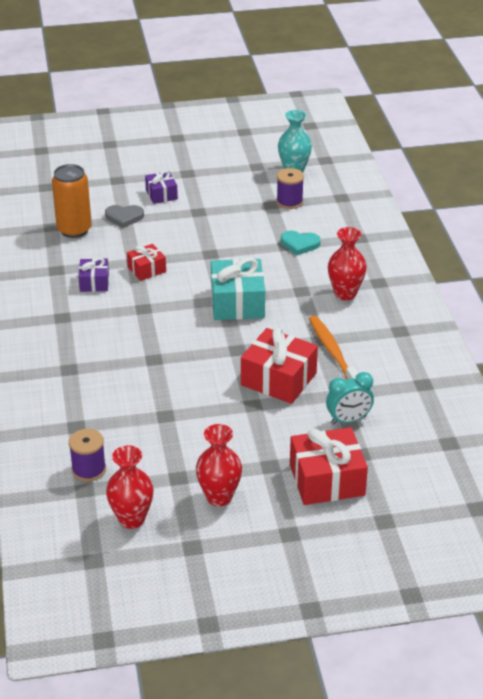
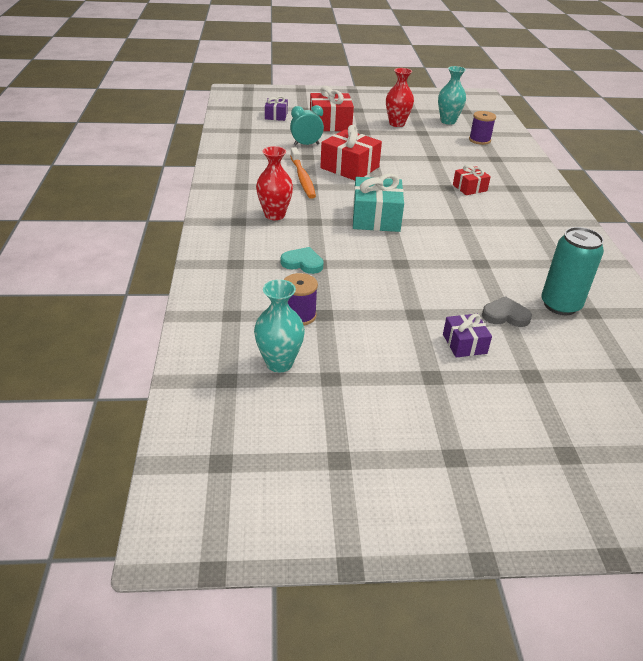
camera: 175 degrees left, 0 degrees up
(74, 230) = (560, 305): orange can -> turquoise can
(94, 282) = (516, 247): purple gift -> purple gift (276, 116)
(131, 519) = (448, 121): red vase -> turquoise vase
(146, 269) = (466, 254): red gift -> red gift (469, 188)

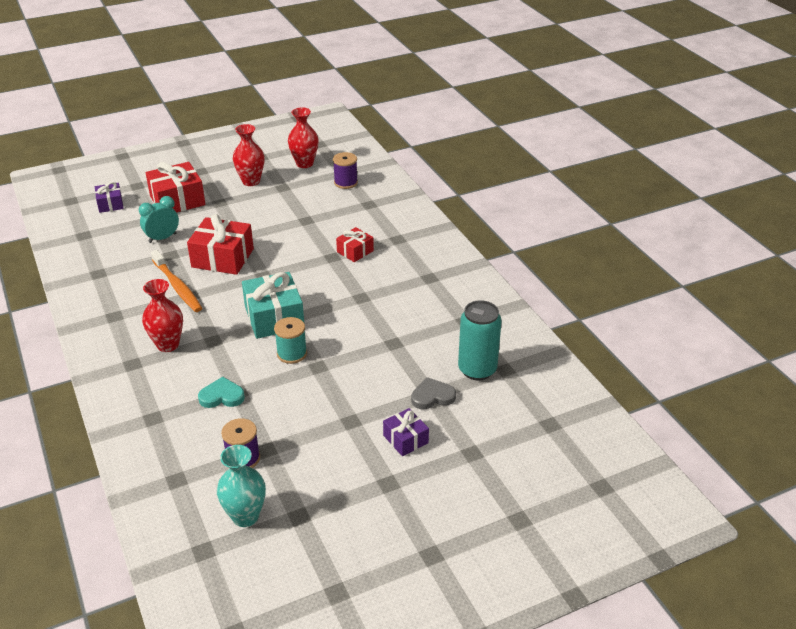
camera: 20 degrees left, 0 degrees up
(380, 247) = (292, 353): none -> turquoise spool
(448, 121) = (304, 163): turquoise vase -> red vase

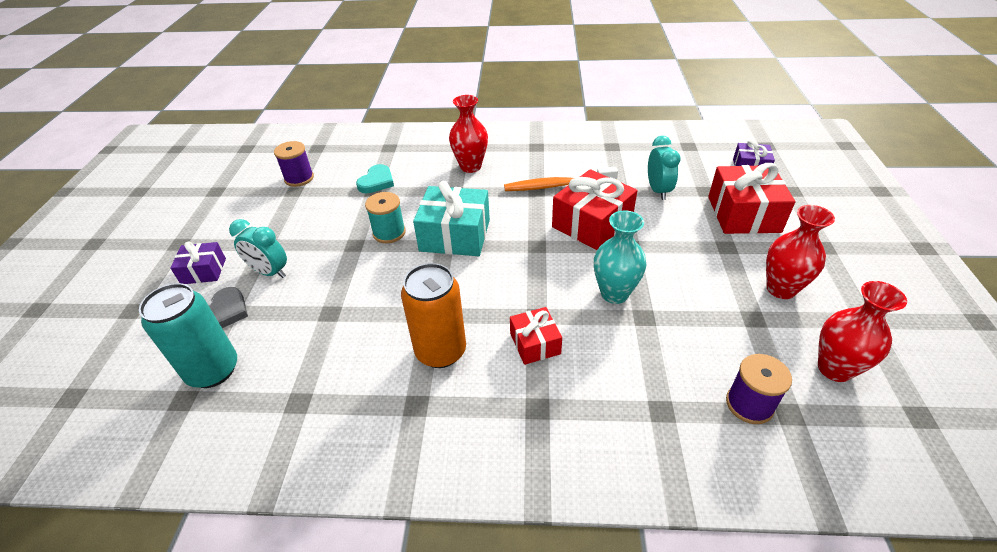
camera: 120 degrees right, 5 degrees up
(245, 516) = (248, 169): turquoise vase -> turquoise vase (614, 293)
(379, 397) = (270, 272): none -> turquoise clock
(387, 283) = (440, 351): none -> orange can

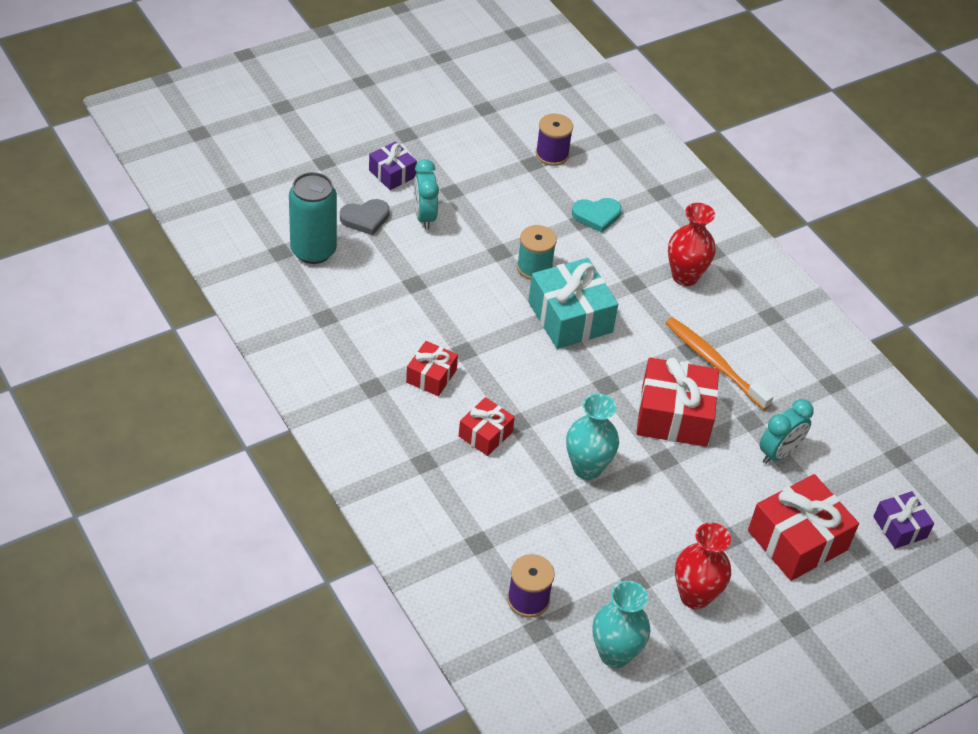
camera: 50 degrees right, 5 degrees up
(440, 351) = (431, 376): orange can -> red gift
(834, 369) = (614, 654): red vase -> turquoise vase

